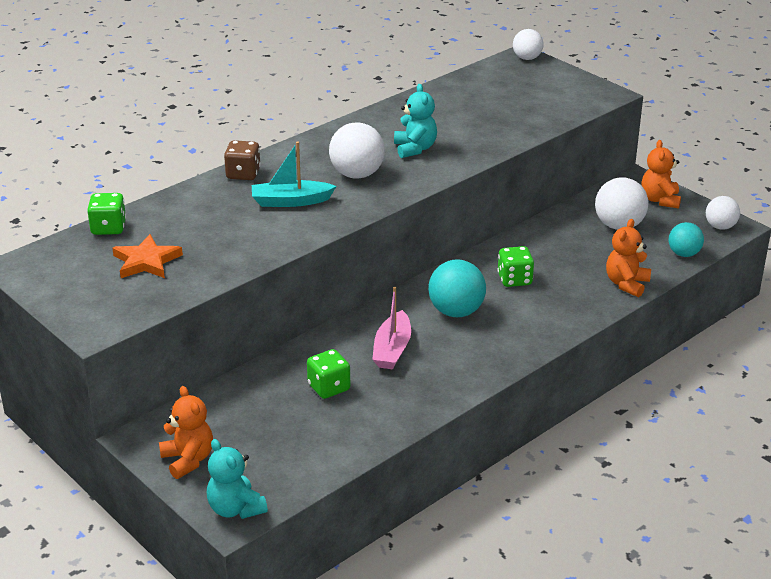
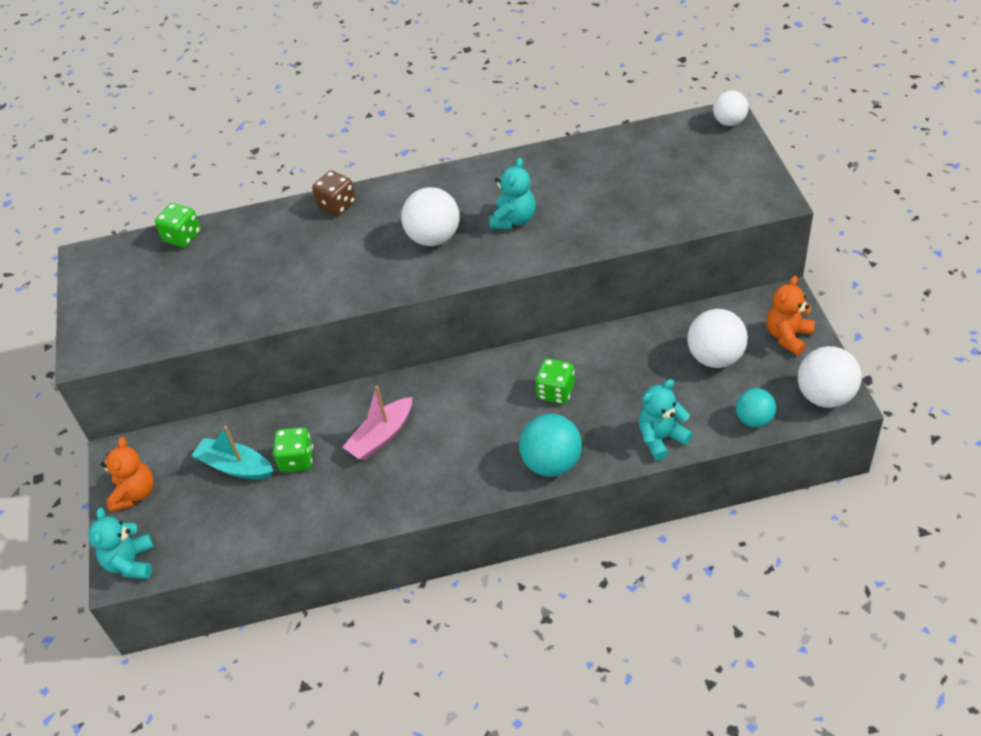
camera: 35 degrees right, 15 degrees up
(146, 261) = (181, 288): orange star -> none
(291, 201) = (350, 254): turquoise boat -> turquoise boat (235, 466)
(456, 311) = (471, 412): turquoise ball -> turquoise ball (551, 463)
(626, 284) = (661, 438): orange teddy bear -> turquoise teddy bear
(720, 227) = (825, 396): white ball -> white ball, size x1.56

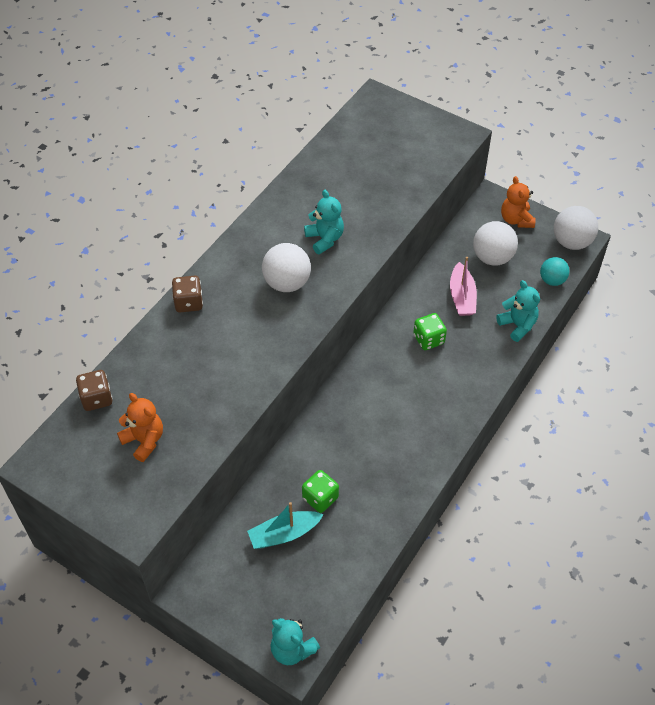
camera: 50 degrees left, 5 degrees up
(135, 493) = (235, 606): orange teddy bear -> orange teddy bear (144, 440)
(182, 237) = (97, 398): green dice -> brown dice
(381, 436) = (356, 443): pink boat -> pink boat (462, 297)
(551, 463) = (476, 383): turquoise ball -> none
(661, 438) = (517, 325): turquoise teddy bear -> turquoise teddy bear turned 135 degrees clockwise
(729, 122) = (381, 98): white ball -> none

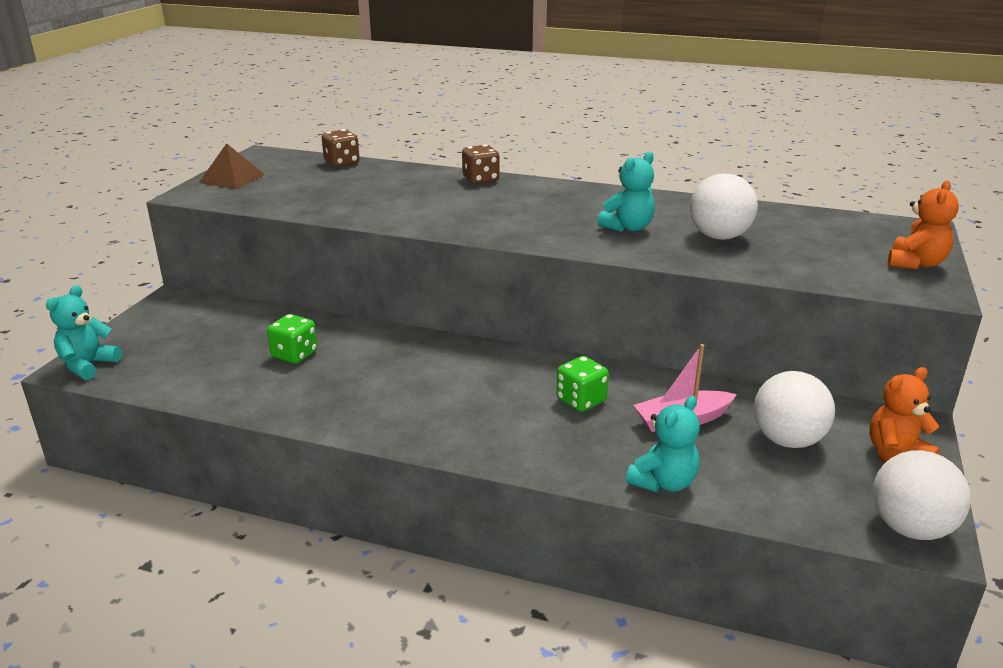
camera: 75 degrees right, 25 degrees down
(103, 492) = (232, 178): none -> brown pyramid
(144, 440) = (295, 185): orange teddy bear -> orange teddy bear (915, 263)
(284, 534) = (242, 339): turquoise boat -> none
(287, 283) = (540, 217): white ball -> white ball (719, 237)
(552, 280) = (794, 512): turquoise ball -> none

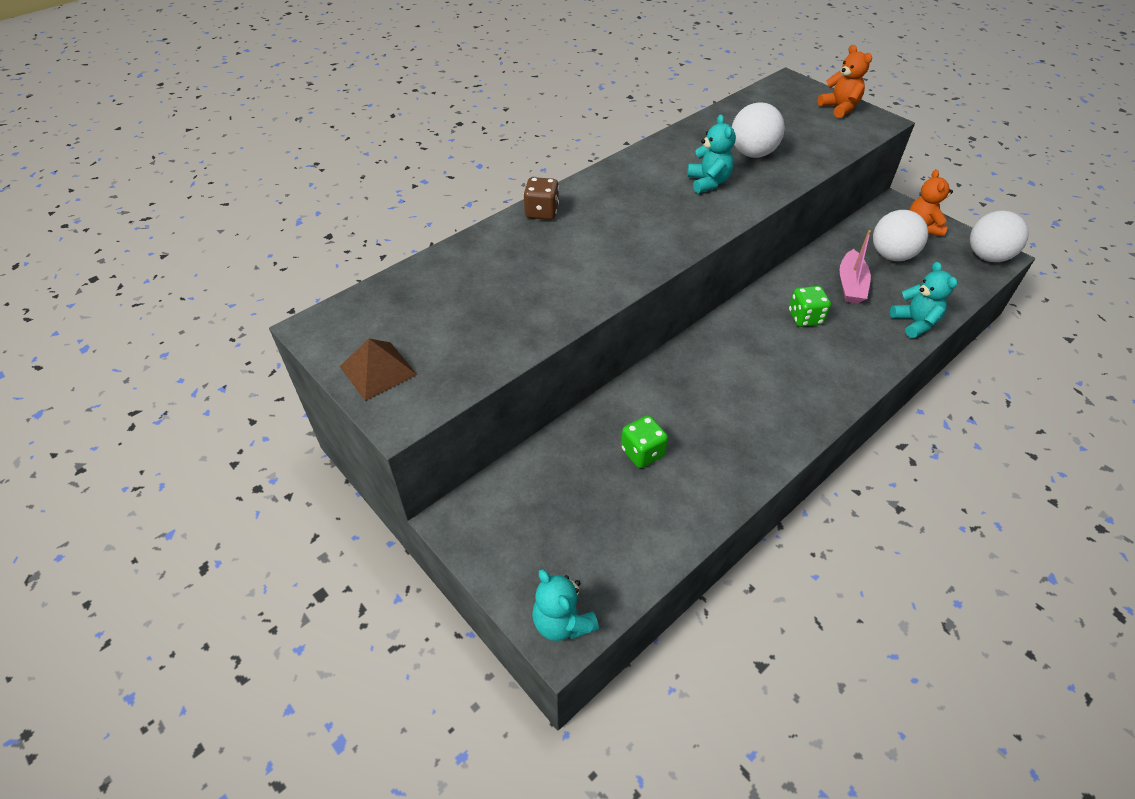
camera: 60 degrees left, 20 degrees up
(342, 162) = (409, 278): brown dice -> none

